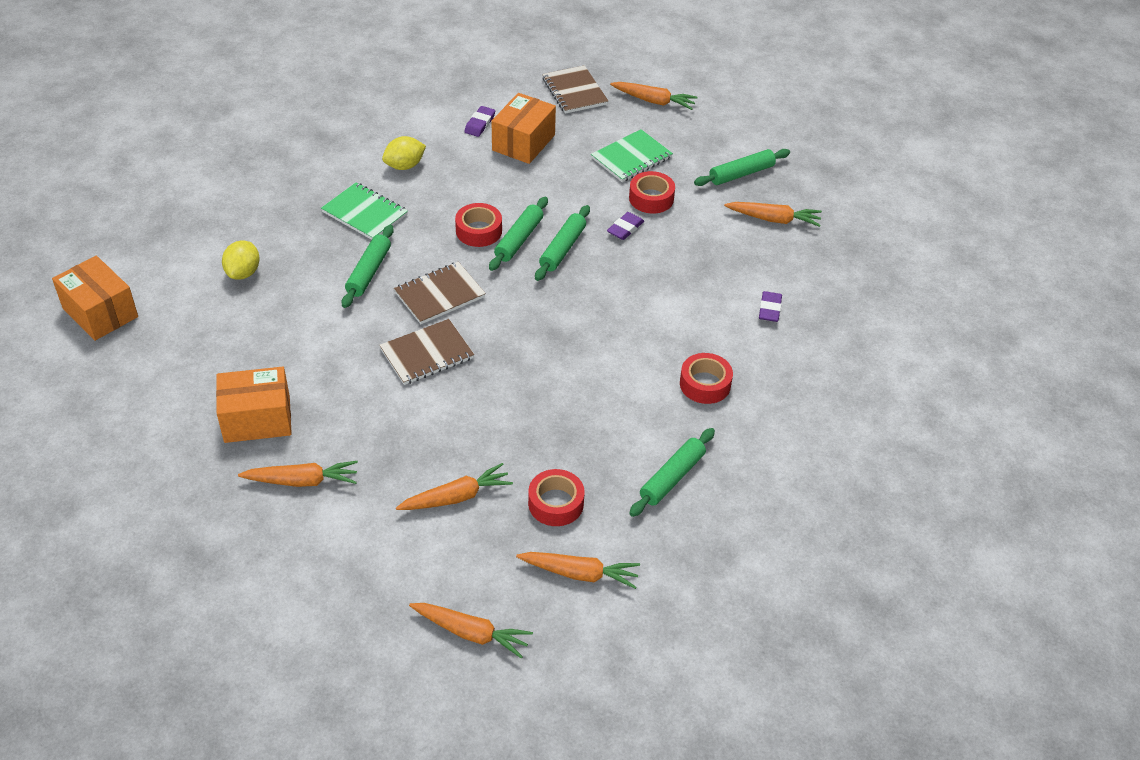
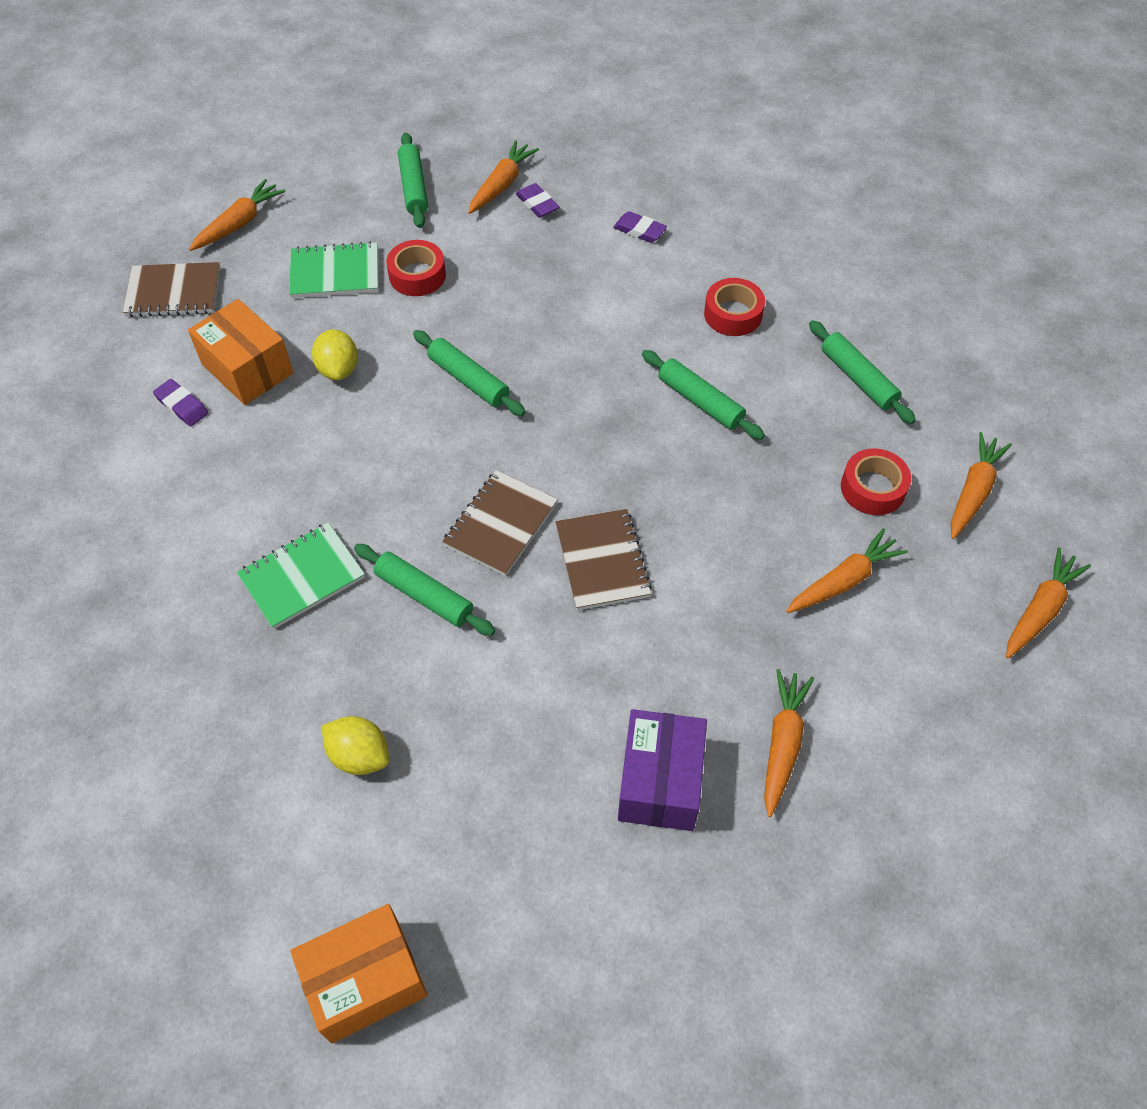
camera: 70 degrees left, 10 degrees up
(257, 419) = (660, 782): orange box -> purple box
(404, 166) = (224, 509): yellow lemon -> yellow lemon (338, 369)
(439, 295) = (500, 524): brown notebook -> brown notebook turned 45 degrees clockwise
(457, 497) = (844, 580): orange carrot -> orange carrot turned 60 degrees clockwise
(479, 231) = (398, 456): red tape -> none
(519, 239) = (433, 419): green rolling pin -> green rolling pin (700, 402)
(625, 228) = (459, 313): purple eraser -> purple eraser (537, 204)
(631, 158) = (335, 273): green notebook -> green notebook turned 75 degrees counterclockwise

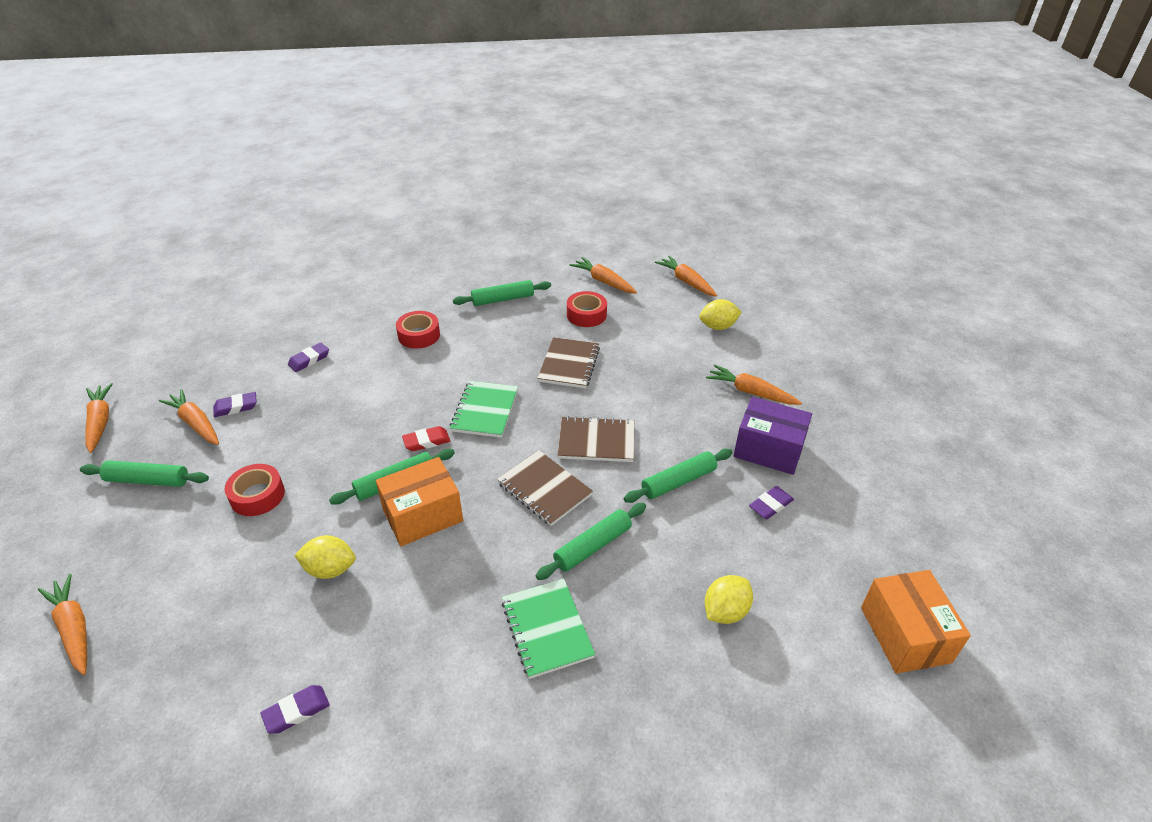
camera: 75 degrees left, 15 degrees down
(173, 292) = (127, 705): brown notebook -> brown notebook (569, 364)
(247, 369) = (284, 644): orange box -> orange box (423, 515)
(335, 273) = (209, 555): green notebook -> green notebook (485, 410)
(542, 386) = (426, 441): none -> red eraser
(548, 794) = (770, 505): none -> purple eraser
(700, 402) = (485, 367): green rolling pin -> green rolling pin (678, 481)
(844, 580) = (647, 341): orange carrot -> orange carrot (100, 422)
(932, 676) = (718, 327): none -> yellow lemon

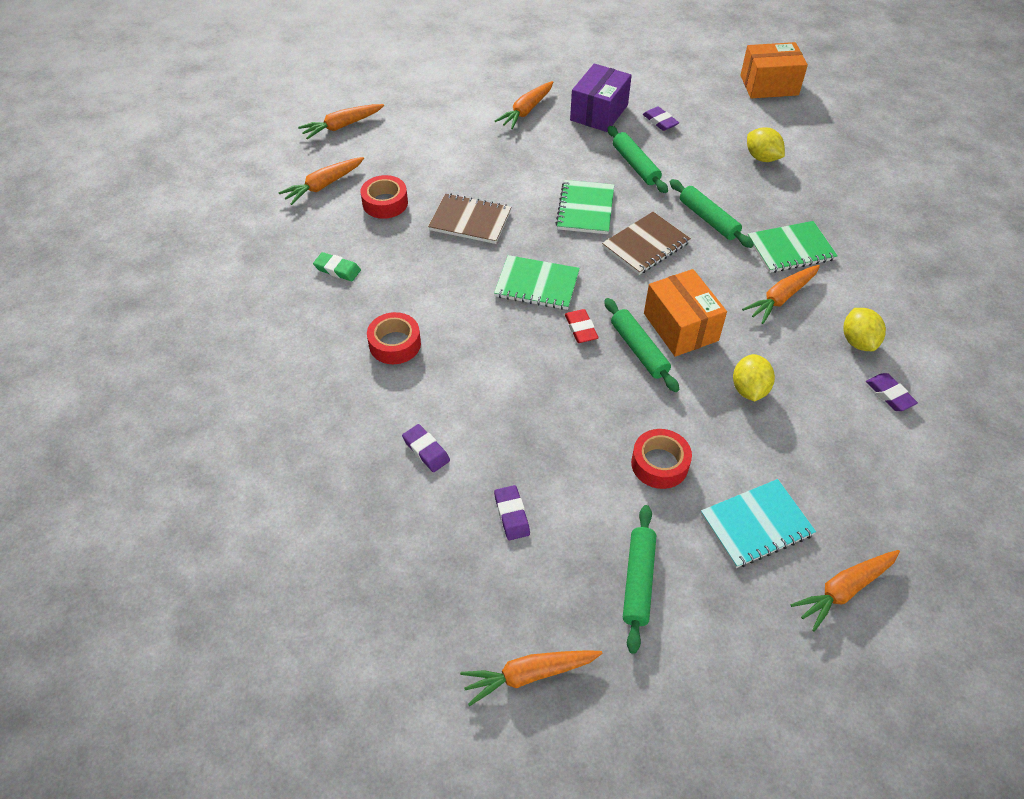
camera: 85 degrees left, 10 degrees up
(169, 564) = (756, 525): none -> turquoise notebook
(195, 423) = (539, 553): orange carrot -> orange carrot (781, 298)
(503, 299) = (337, 269): green rolling pin -> green eraser
(596, 441) = (585, 209): brown notebook -> green notebook
(718, 327) = (426, 116): yellow lemon -> yellow lemon (858, 341)

